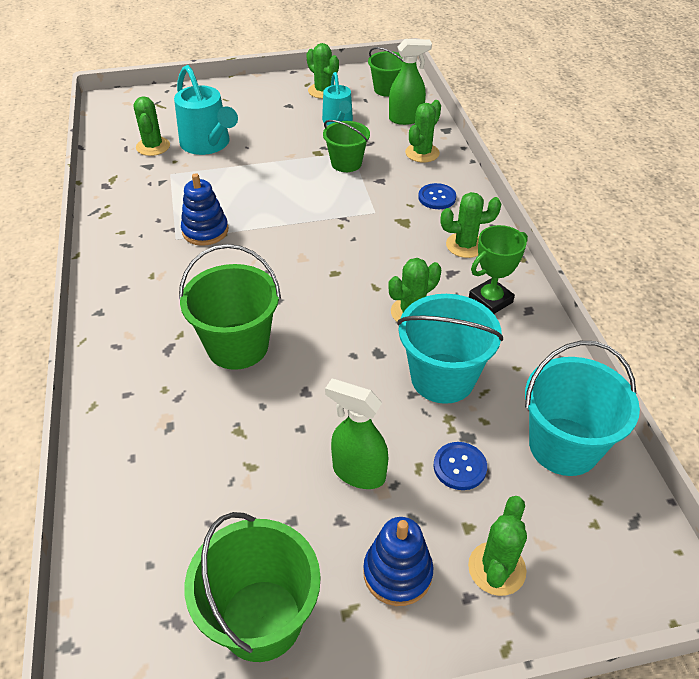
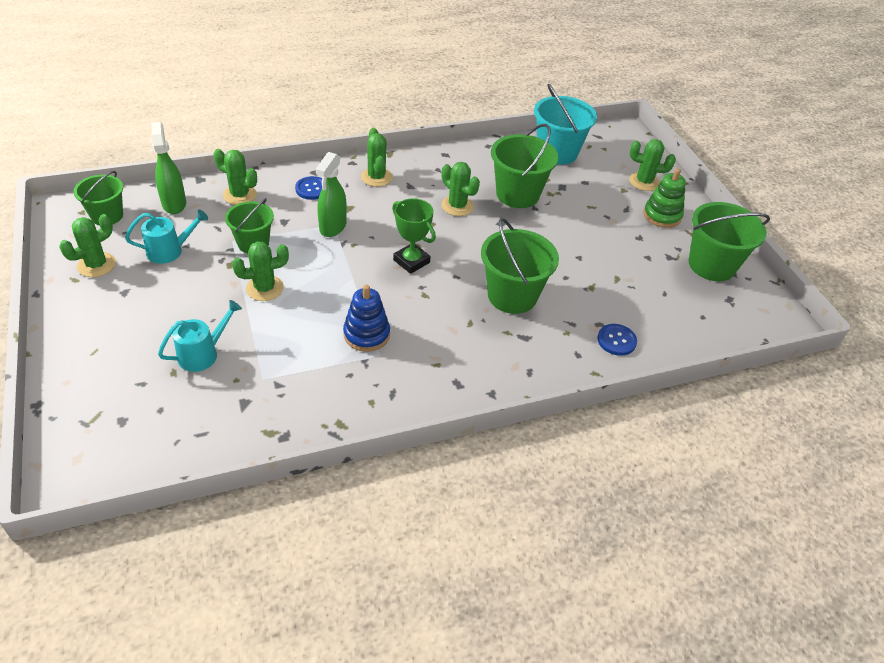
camera: 100 degrees left, 0 degrees up
(153, 146) = (201, 406): green cactus -> green cactus (264, 288)
(208, 144) = (203, 353): turquoise watering can -> turquoise watering can, size x0.64
(358, 472) = (604, 231): green spray bottle -> green spray bottle (332, 227)
(397, 573) = (662, 215): blue stacking toy -> green stacking toy
(442, 378) = (517, 194): turquoise bucket -> green bucket
(459, 467) = (585, 191): blue button -> blue button (616, 340)
(490, 300) = (438, 170): green trophy -> green trophy (411, 261)

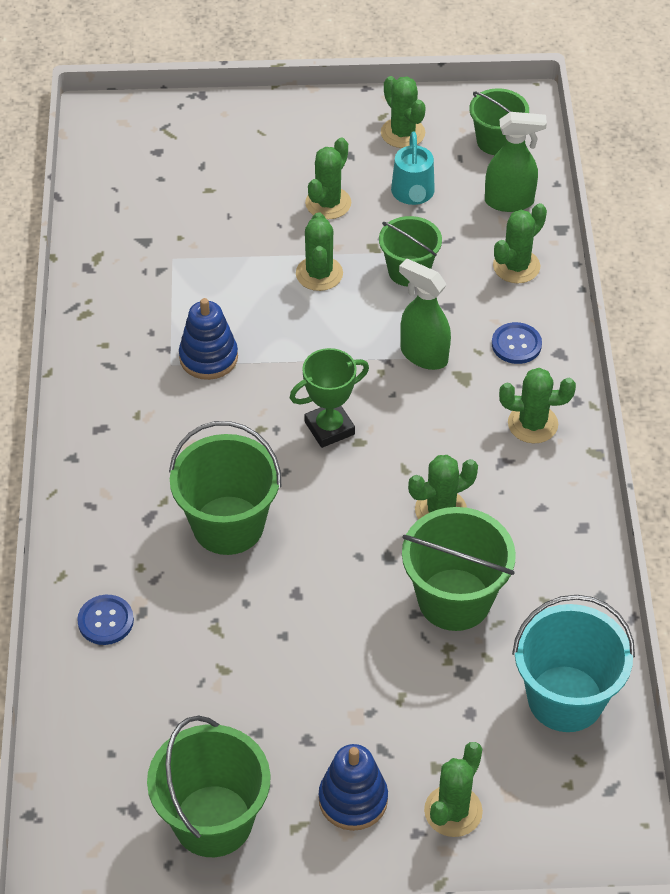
camera: 110 degrees right, 5 degrees up
(184, 295) = (328, 203): none -> green cactus
(203, 353) = (228, 213): turquoise watering can -> none
(662, 215) = (353, 799): green stacking toy -> blue stacking toy

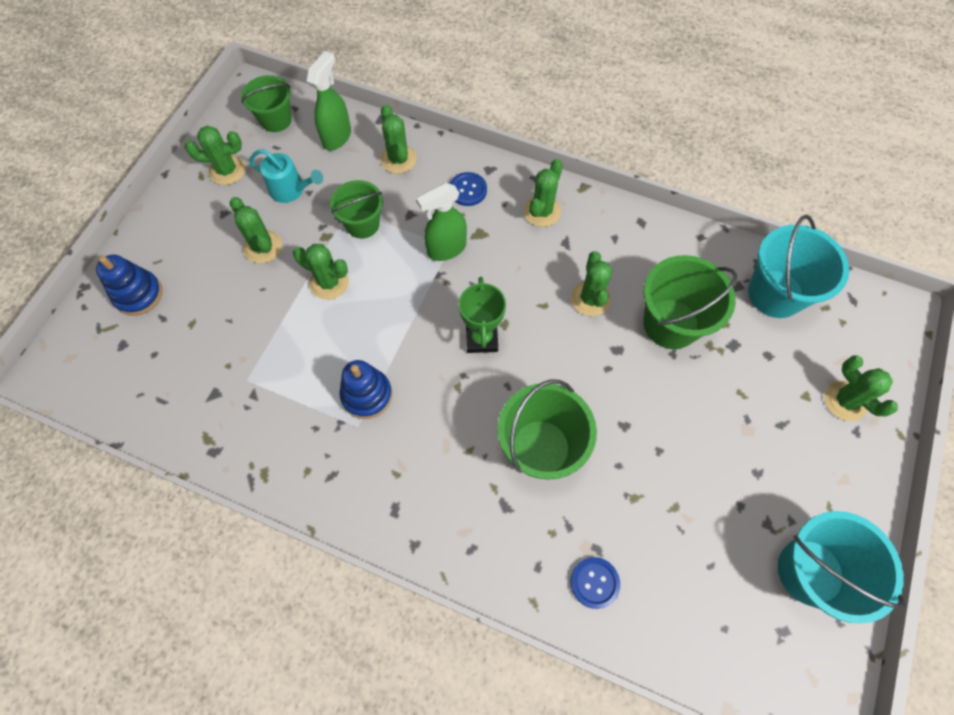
camera: 65 degrees left, 15 degrees up
(213, 821) = (810, 572): green bucket -> turquoise bucket
(353, 799) = (818, 462): blue stacking toy -> blue stacking toy (138, 294)

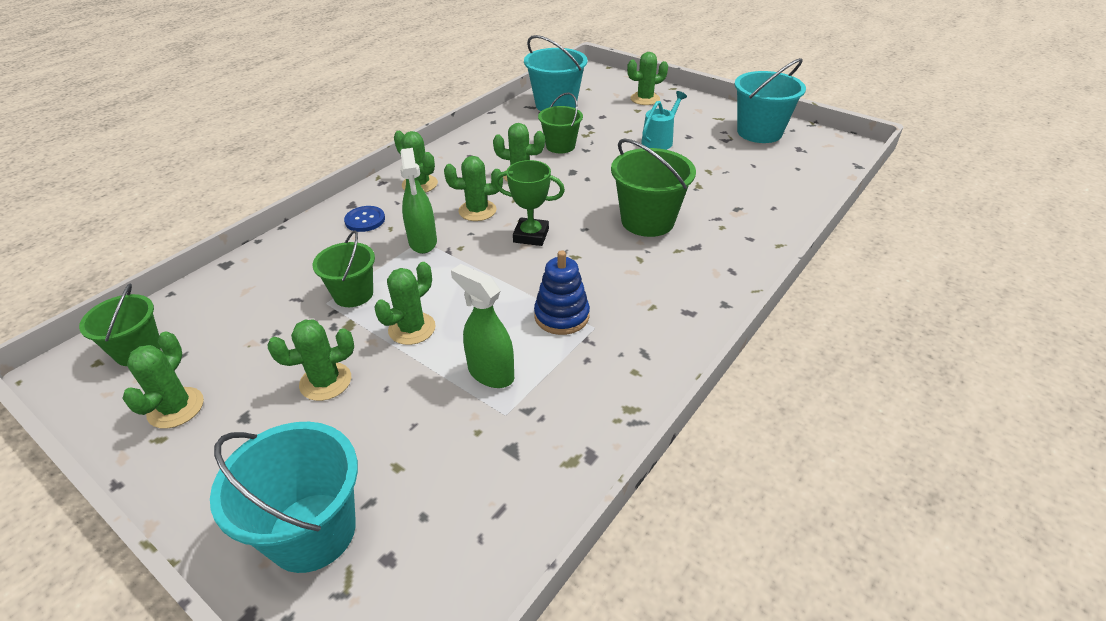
camera: 75 degrees left, 25 degrees down
(138, 294) = (312, 531): blue stacking toy -> turquoise bucket
(291, 190) = (260, 347): turquoise watering can -> turquoise watering can (659, 140)
(337, 137) = (217, 300): green spray bottle -> green spray bottle (490, 373)
(398, 159) = (290, 258): green cactus -> green cactus (477, 211)
(594, 582) = (764, 214): blue button -> none
(671, 324) = (560, 146): green bucket -> green bucket, size x0.64

